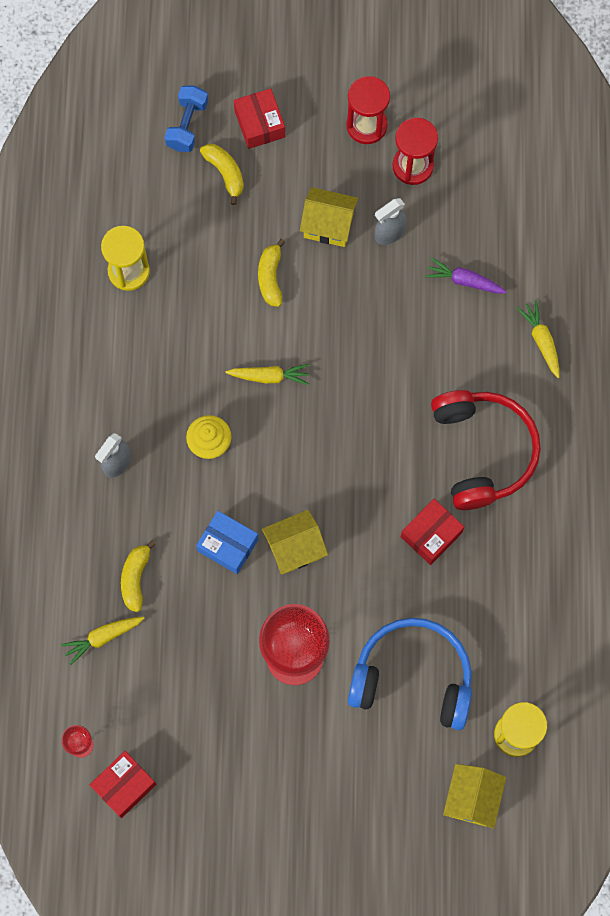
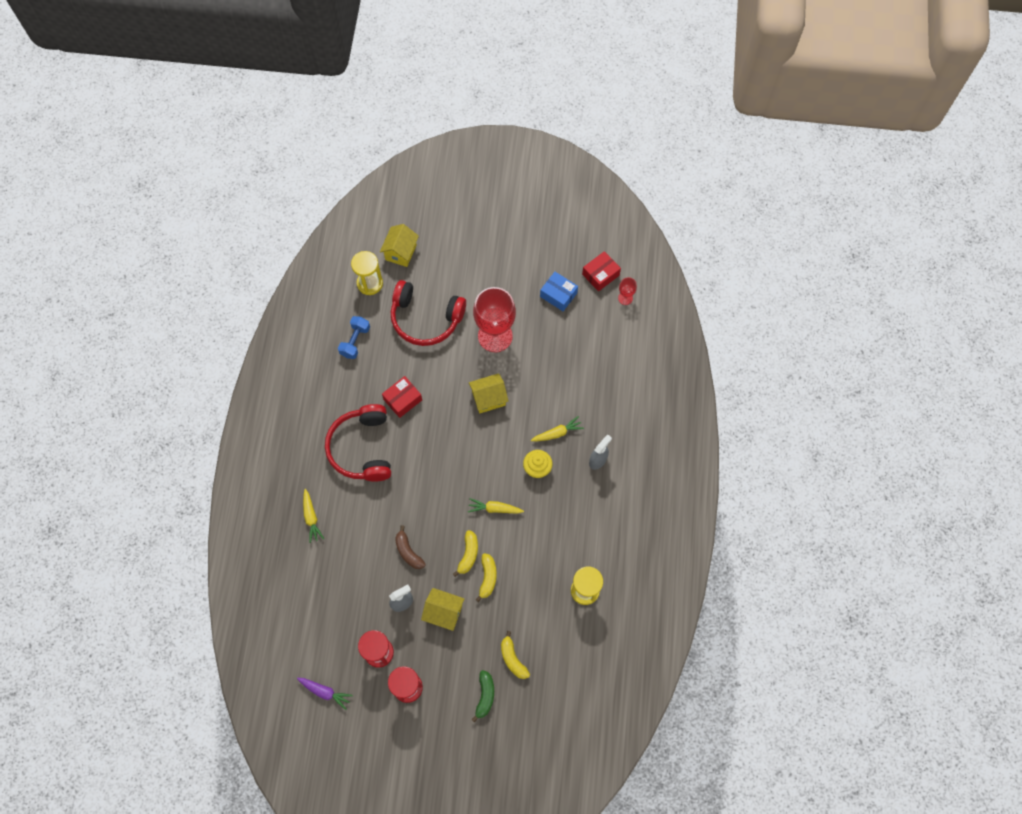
camera: 175 degrees left, 5 degrees down
(103, 637) = (610, 356): yellow carrot -> yellow carrot (557, 433)
(136, 578) = (589, 389): yellow banana -> yellow banana (468, 554)
(187, 125) = (537, 699): blue dumbbell -> blue dumbbell (355, 341)
(228, 545) = (530, 404): blue box -> blue box (558, 295)
(260, 124) = (485, 696): red box -> green banana
(390, 304) = (408, 552): none -> brown banana
(413, 677) = (425, 319): blue headphones -> red headphones
(464, 281) = (356, 564): purple carrot -> purple carrot (325, 692)

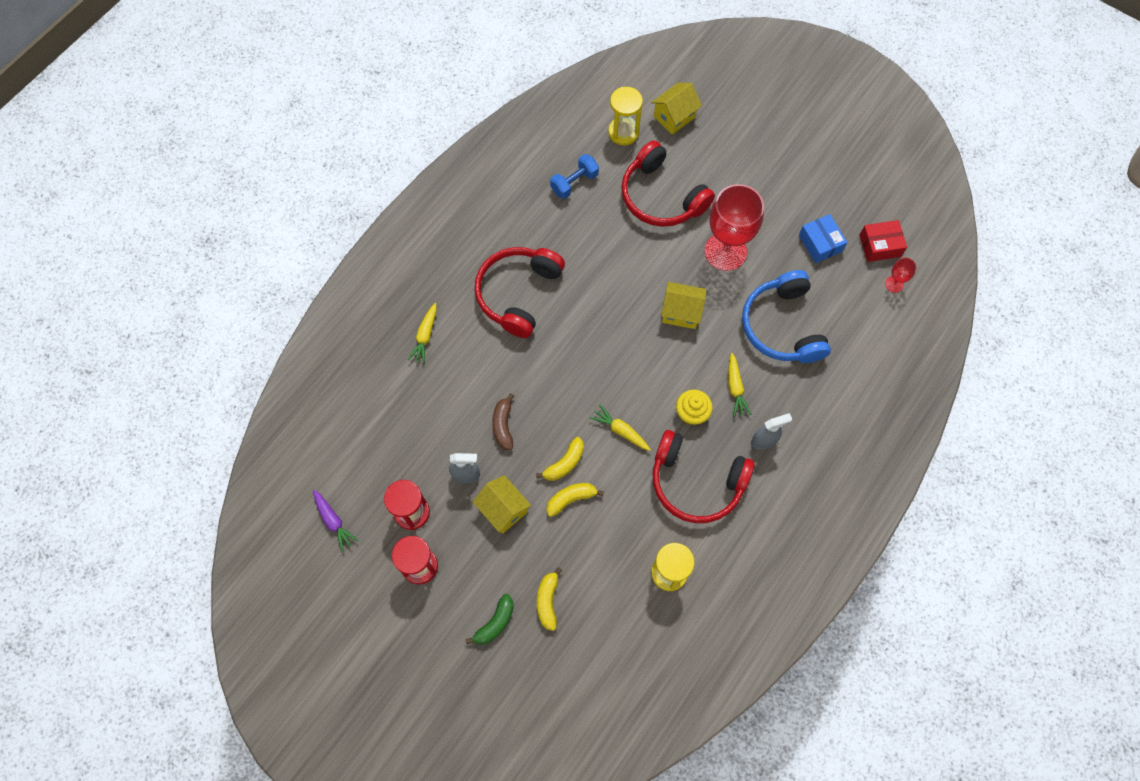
camera: 30 degrees right, 0 degrees up
(402, 399) = (589, 266): red box -> none
(487, 577) = (571, 499): yellow banana -> yellow banana turned 150 degrees counterclockwise
(557, 433) = (735, 388): yellow carrot -> yellow carrot turned 75 degrees clockwise
(565, 370) = (782, 326): none -> blue headphones
(568, 516) = (696, 482): none -> red headphones

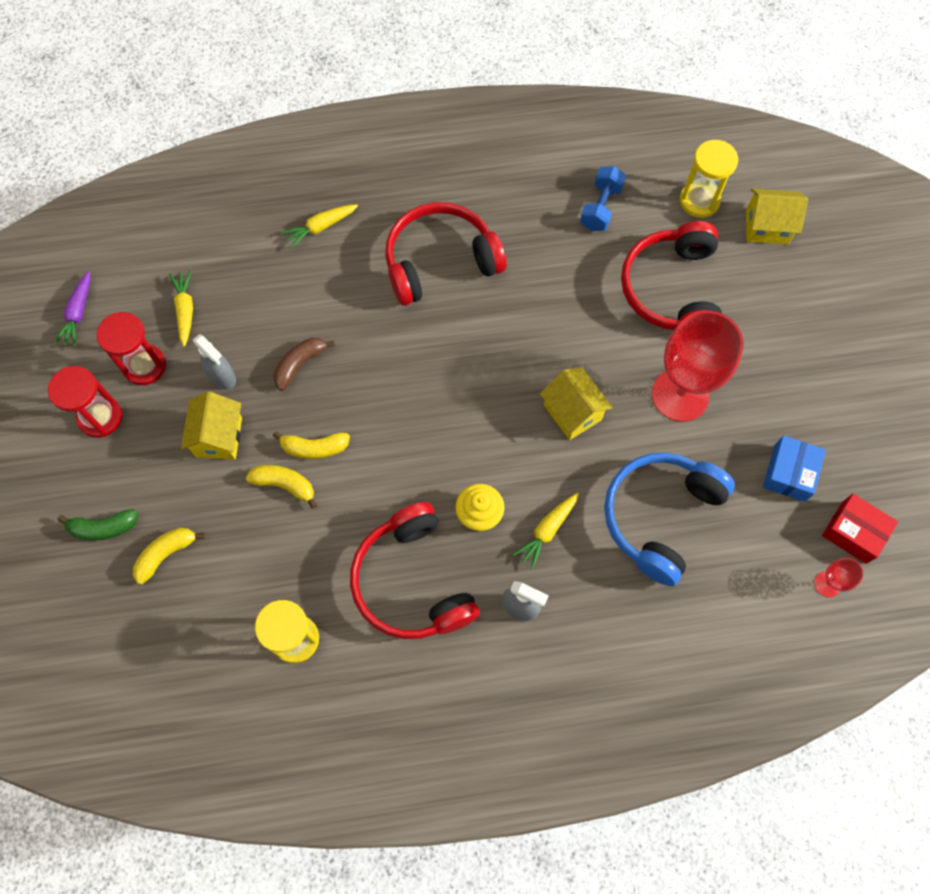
camera: 45 degrees right, 0 degrees up
(574, 183) = (601, 207): blue dumbbell -> blue dumbbell turned 75 degrees counterclockwise
(621, 431) = (396, 467): yellow carrot -> yellow carrot (185, 310)

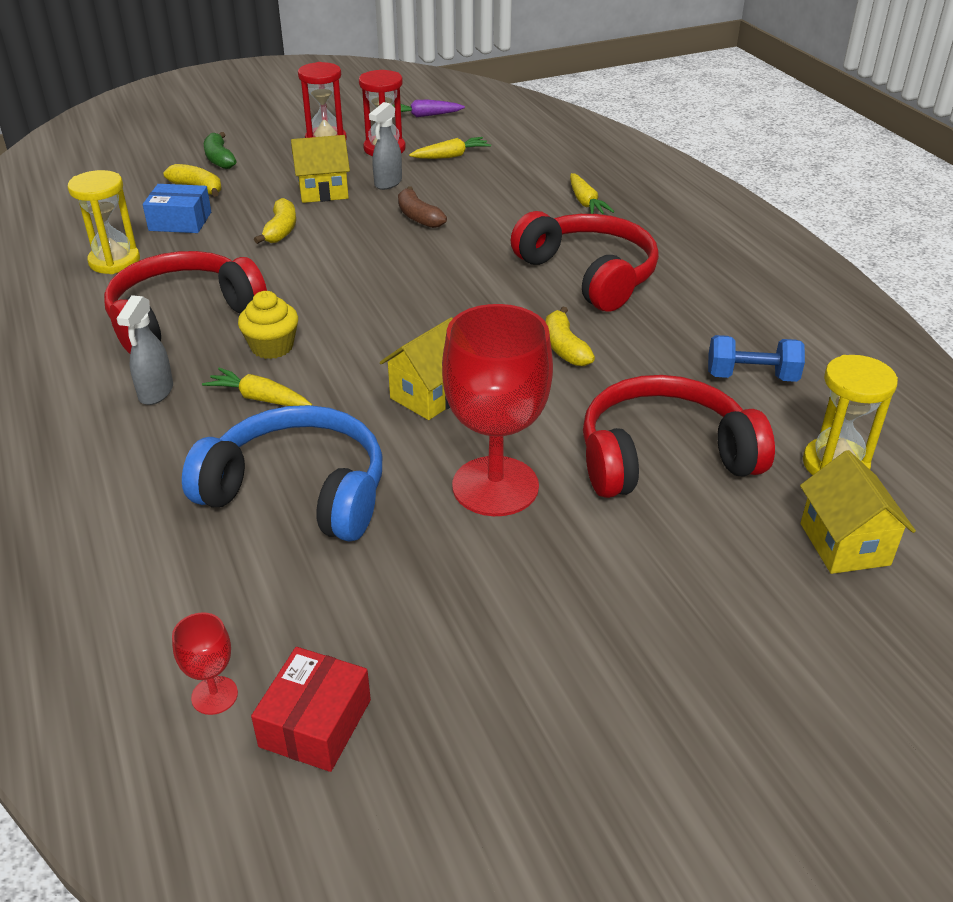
camera: 75 degrees right, 30 degrees down
(300, 364) = (418, 217): brown banana -> brown banana turned 150 degrees counterclockwise
(314, 448) = (326, 239): yellow banana -> yellow banana (564, 347)
(320, 227) = (585, 202): yellow carrot -> yellow carrot turned 150 degrees counterclockwise
(789, 473) = (404, 623): blue box -> blue box (180, 221)

